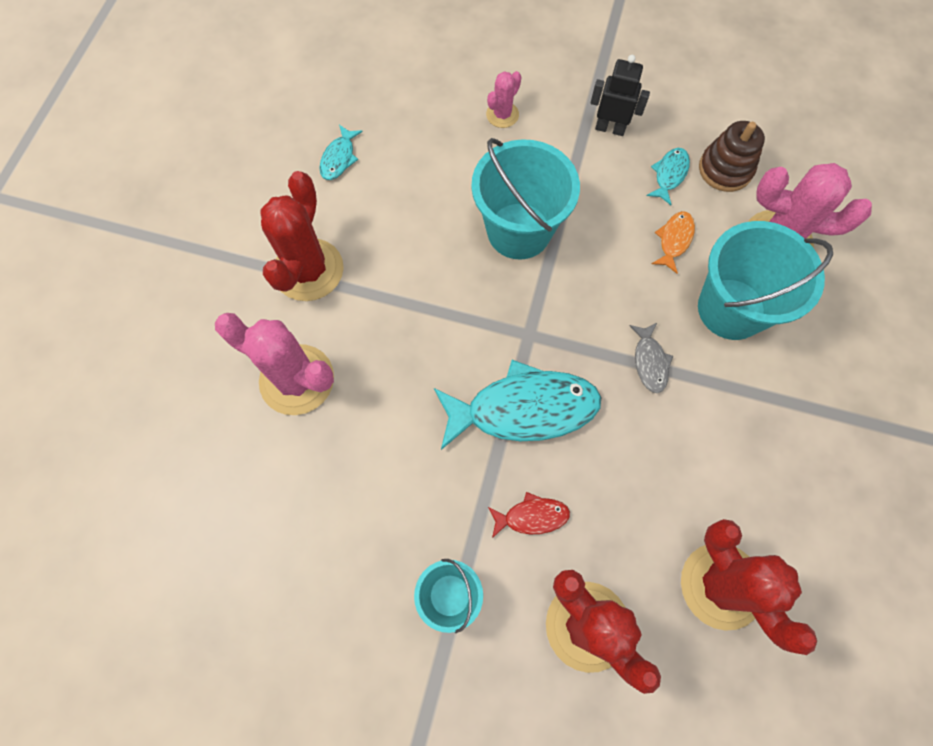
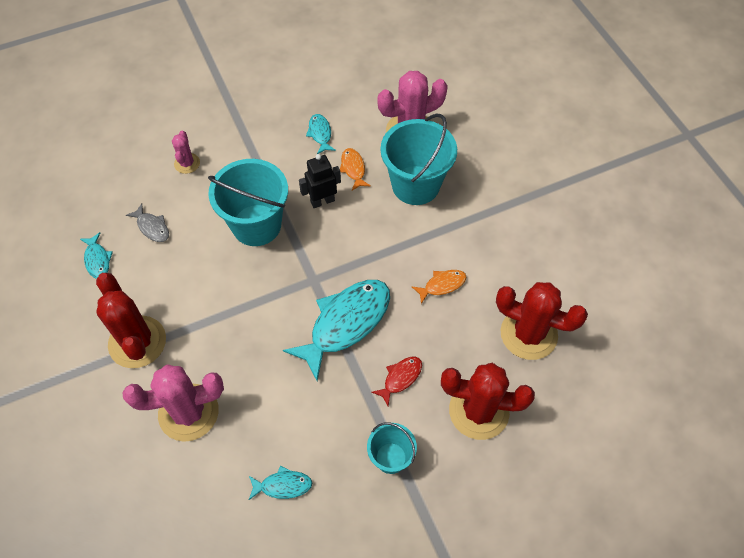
camera: 40 degrees left, 10 degrees down
(322, 530) = (283, 485): none -> turquoise fish
(610, 128) = (262, 129): black robot -> black robot (322, 201)
(649, 362) = (395, 245): grey fish -> grey fish (152, 227)
(666, 448) = (442, 285): none -> orange fish
(725, 169) = (349, 110): brown stacking toy -> none

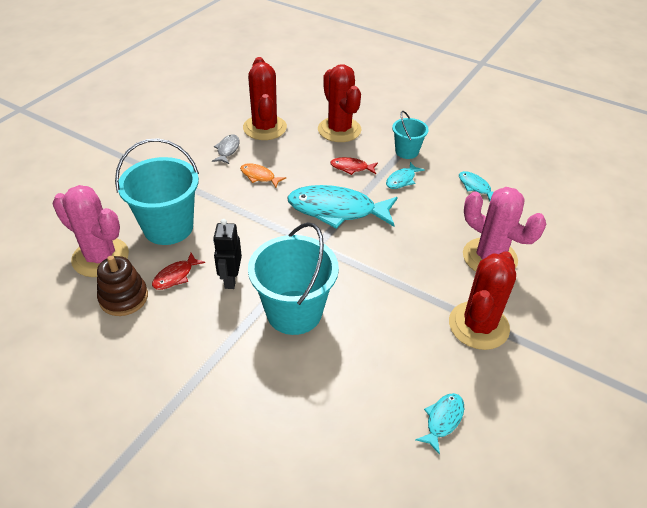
camera: 125 degrees left, 15 degrees down
(152, 227) = (366, 397): grey fish -> grey fish (227, 150)
(187, 163) = (262, 423): pink cactus -> none
(320, 134) = (143, 324): turquoise fish -> turquoise fish (402, 180)
(322, 201) = (230, 279): black robot -> black robot turned 60 degrees clockwise
(353, 169) = (175, 276): orange fish -> red fish
(355, 131) = (124, 297): none -> brown stacking toy

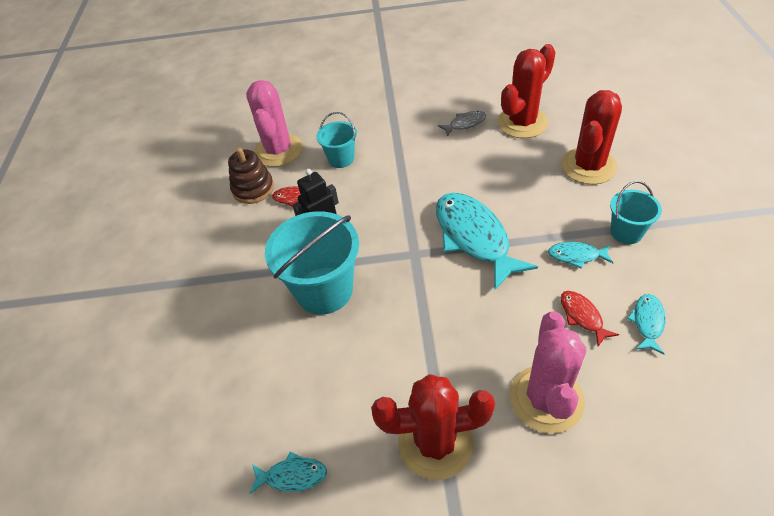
camera: 60 degrees right, 5 degrees up
(168, 227) = (341, 159): turquoise bucket -> turquoise bucket, size x0.55
(259, 176) = (456, 163): orange fish -> none
(351, 168) = (545, 209): red fish -> red fish (582, 316)

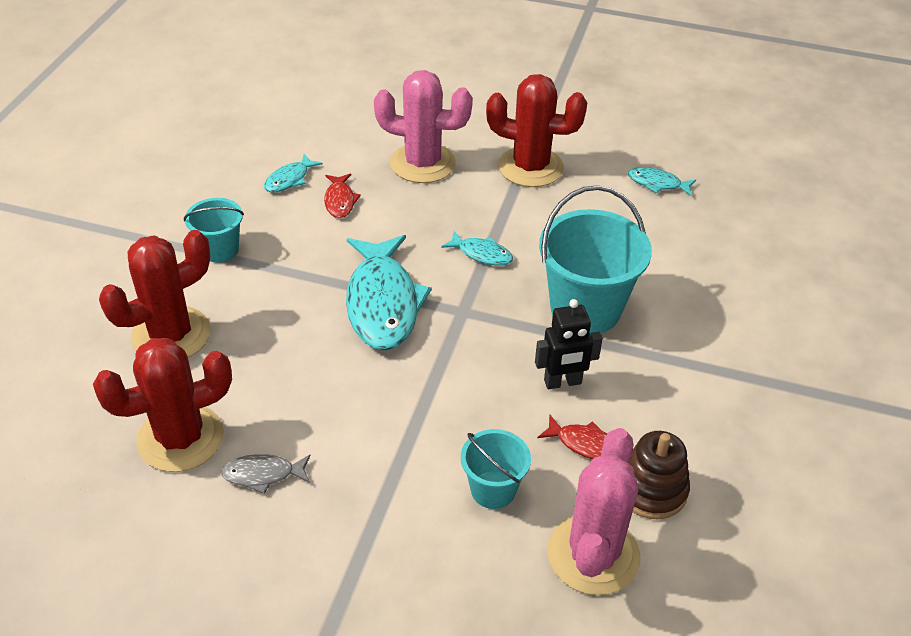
camera: 165 degrees left, 5 degrees down
(546, 399) = (422, 163): pink cactus -> pink cactus turned 75 degrees clockwise
(576, 256) = (293, 247): turquoise fish -> turquoise fish (481, 254)

